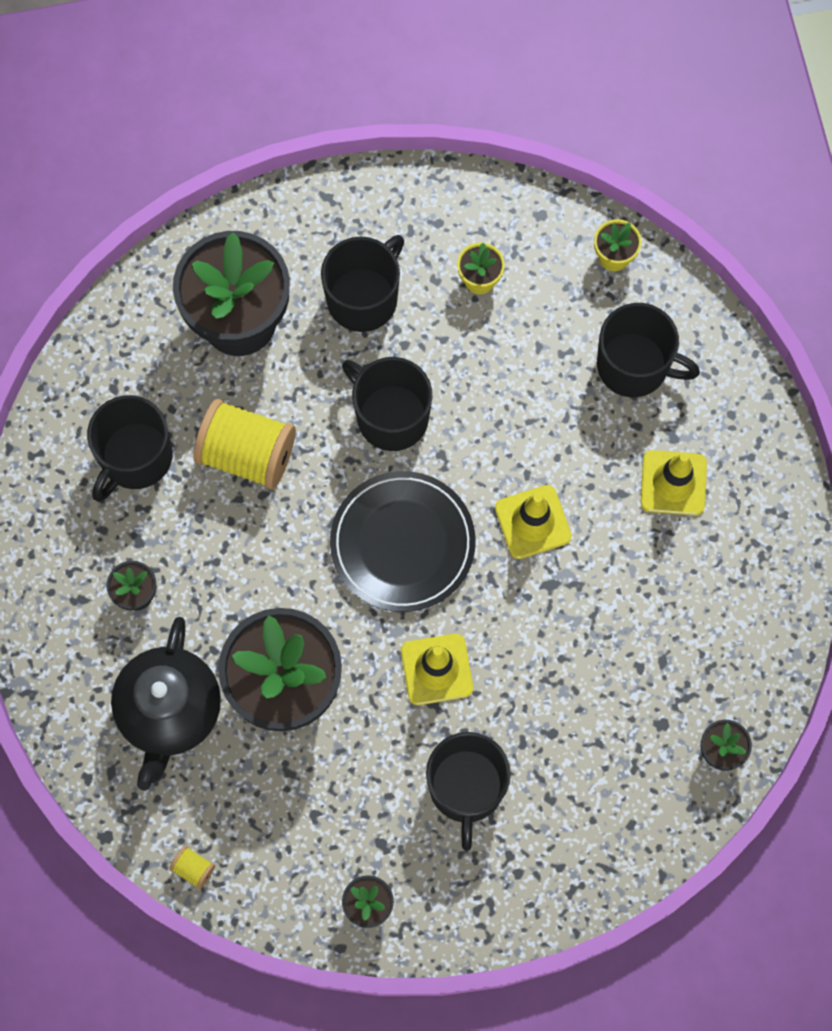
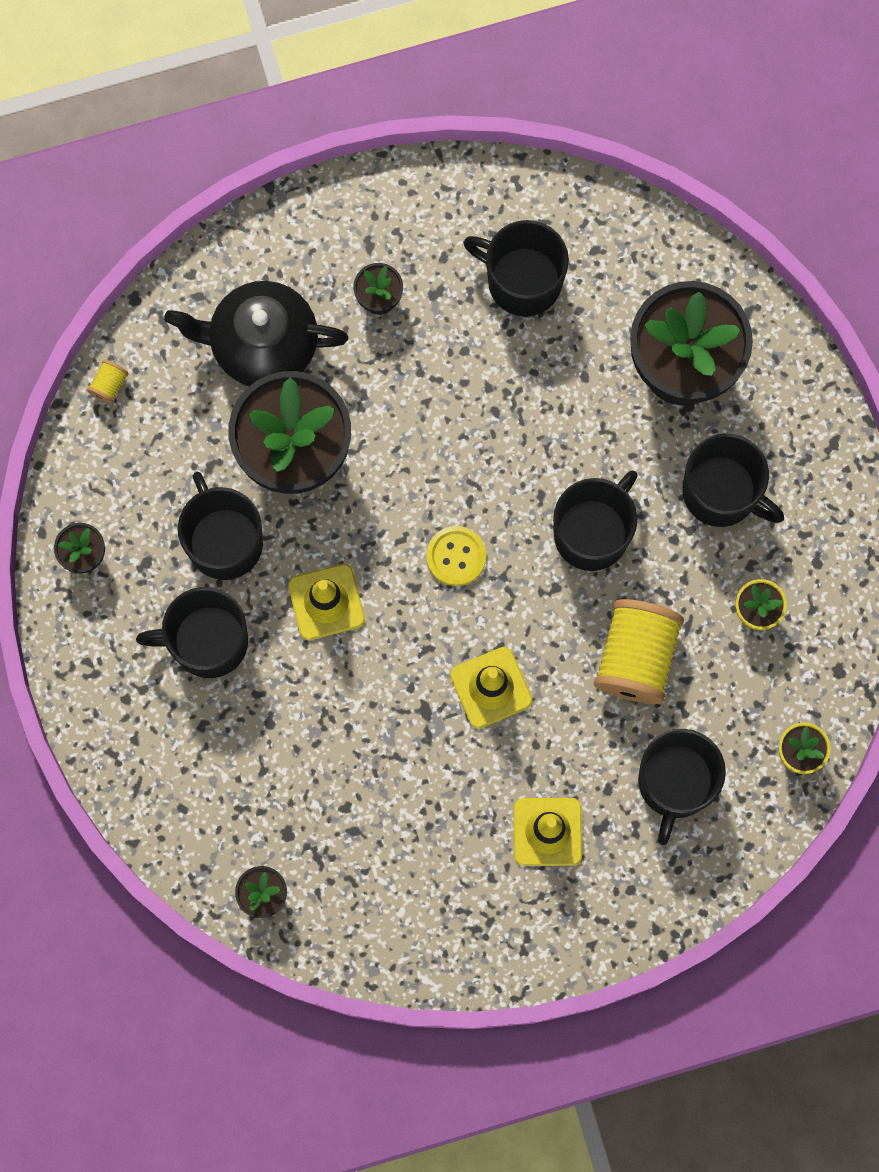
camera: 85 degrees right, 5 degrees up
(247, 454) = (537, 391): yellow spool -> yellow spool (636, 657)
(366, 764) = (224, 541): none -> black mug
(402, 543) = (456, 556): black plate -> yellow button

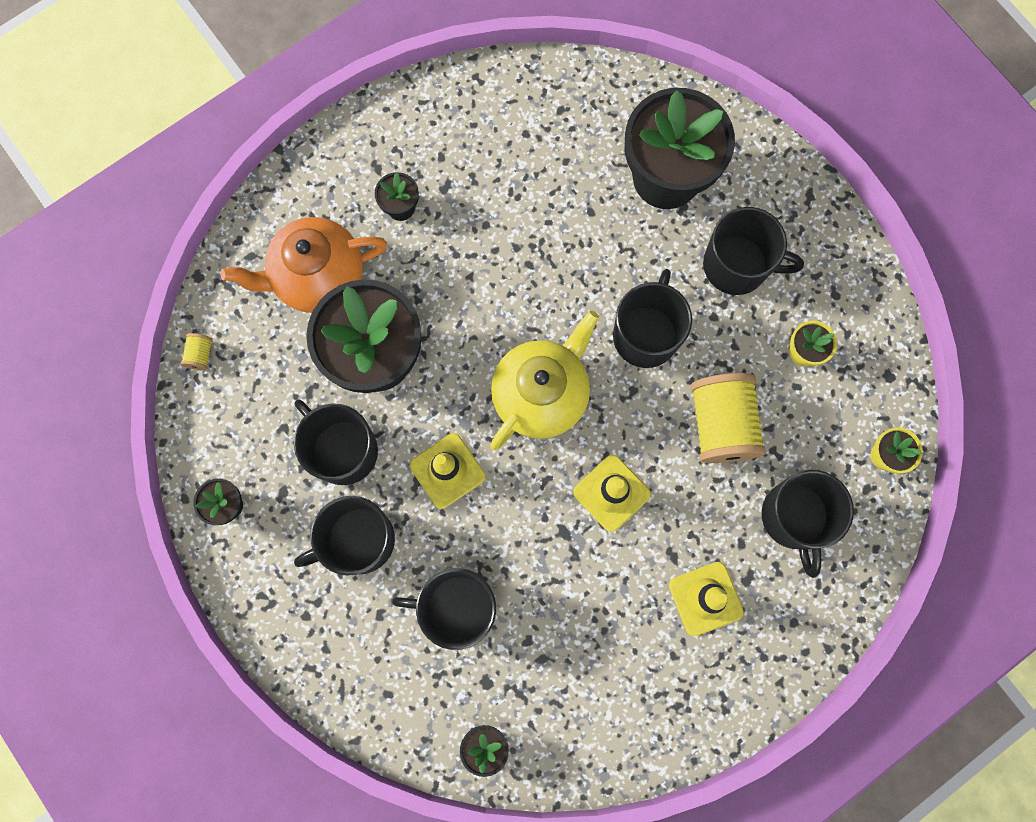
camera: 20 degrees left, 0 degrees up
(262, 345) = (318, 277): black teapot -> orange teapot
(456, 556) = (541, 394): yellow button -> yellow teapot
(522, 280) = (511, 153): black mug -> black mug (457, 607)

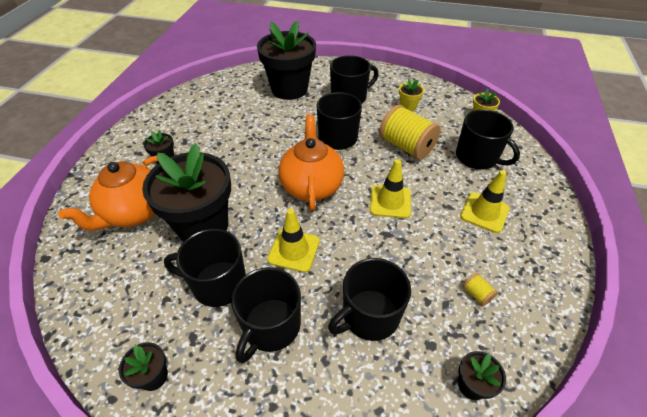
camera: 40 degrees left, 30 degrees down
(200, 354) = (72, 298): yellow spool -> yellow spool (476, 294)
(541, 394) = (311, 186): yellow teapot -> orange teapot

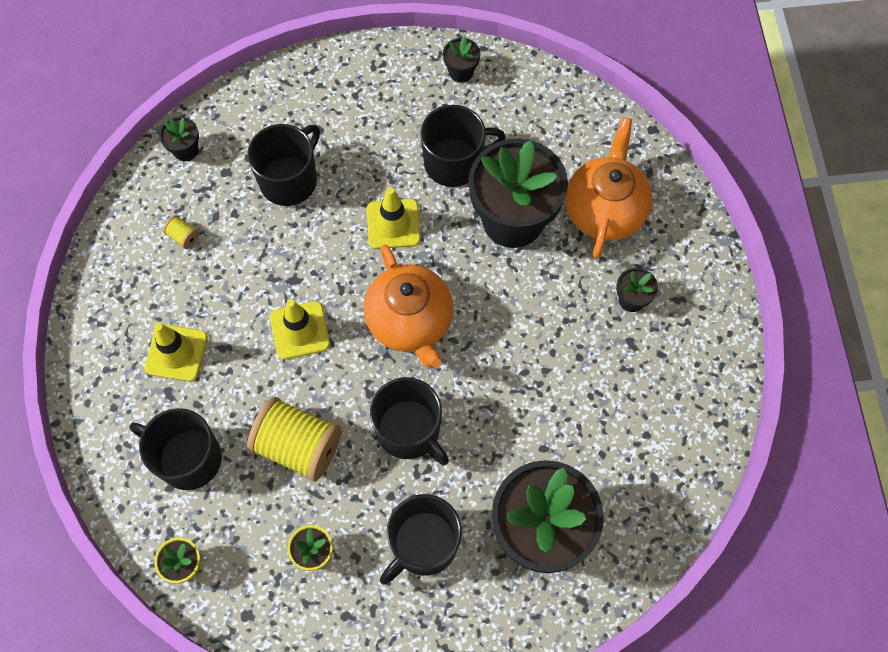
camera: 160 degrees right, 20 degrees up
(271, 326) = (381, 141): black mug -> none

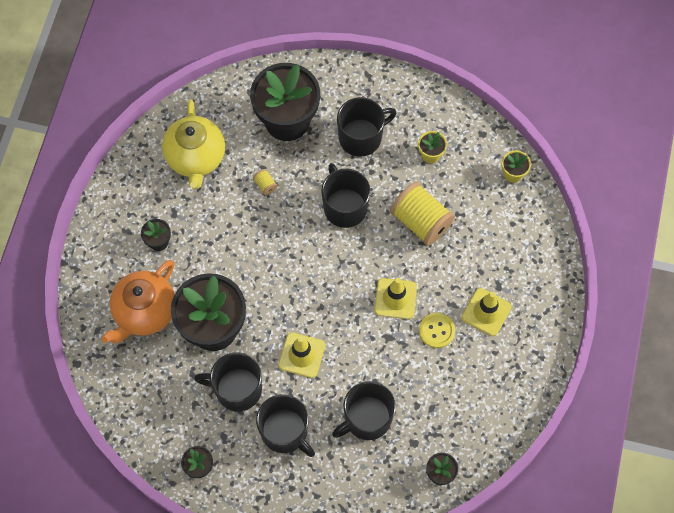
camera: 160 degrees left, 0 degrees up
(183, 237) = (460, 399): yellow spool -> yellow spool (265, 185)
(188, 458) = (495, 238): black mug -> black mug (285, 432)
(234, 308) = (437, 331): none -> yellow button
(410, 322) = (317, 278): orange teapot -> none
(640, 429) = (196, 158): none -> yellow teapot

